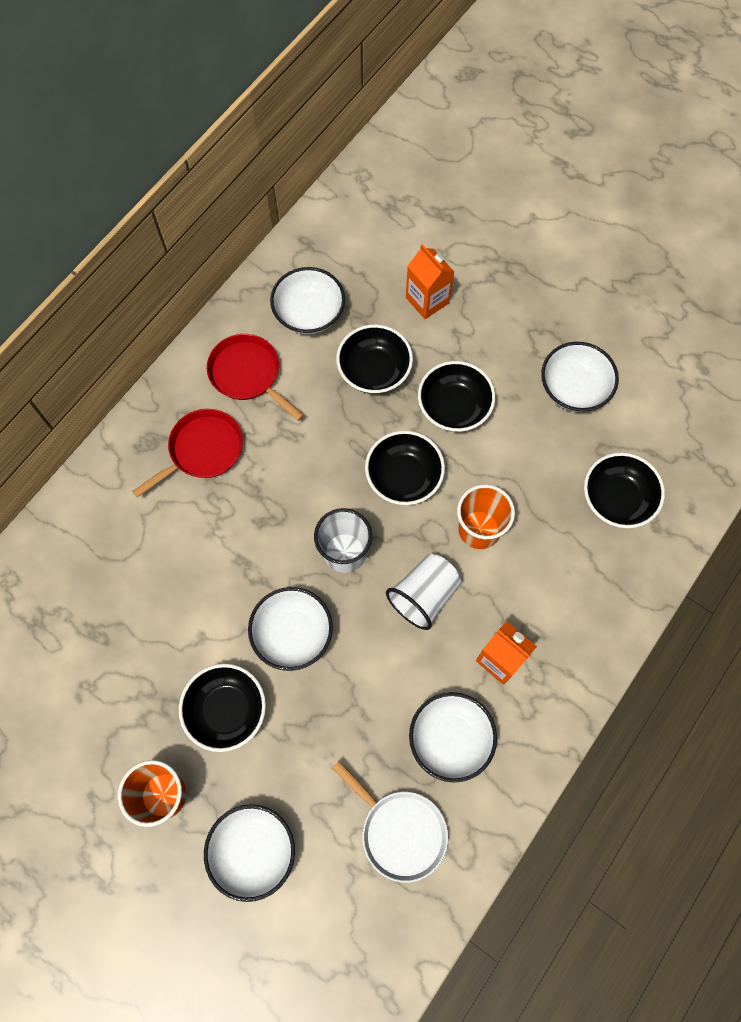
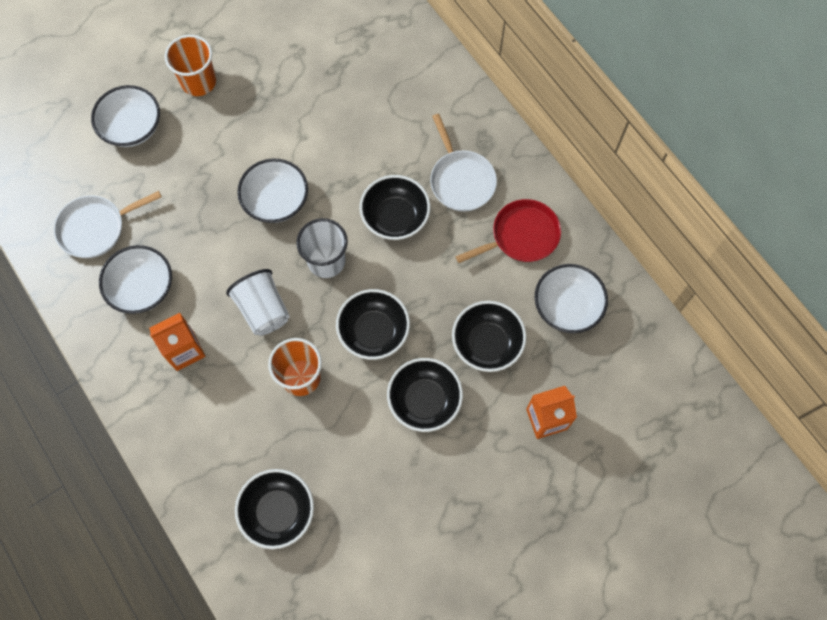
camera: 110 degrees right, 0 degrees up
(202, 450) = (461, 180): red pan -> white pan
(226, 710) = (238, 138): black bowl -> black bowl (395, 217)
(574, 388) = (403, 521): white bowl -> none

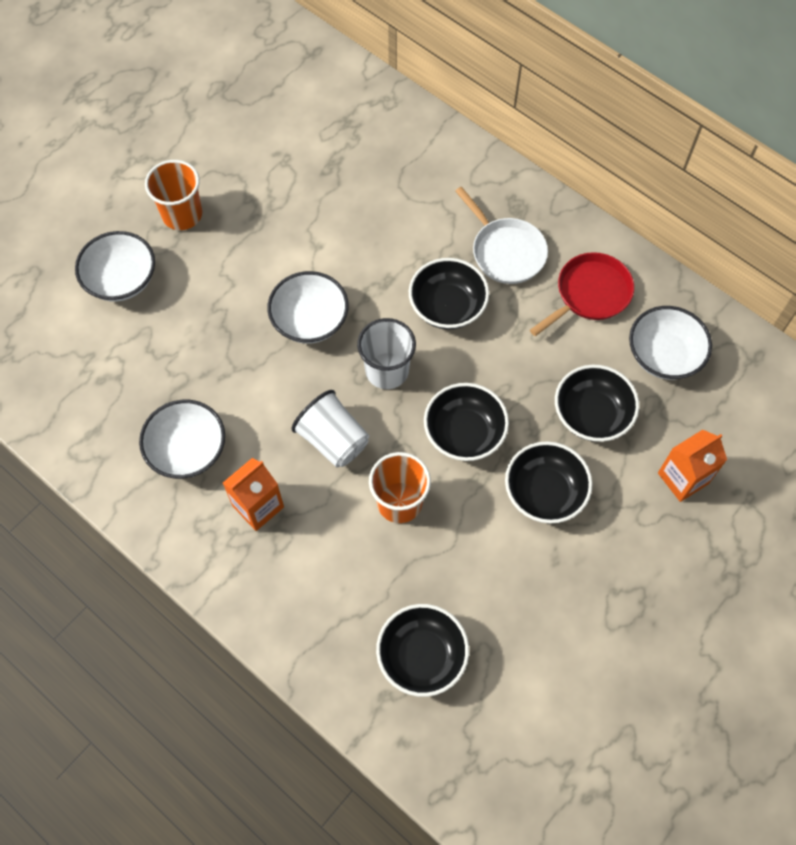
camera: 15 degrees left, 5 degrees down
(96, 228) = (113, 397): white pan -> none

